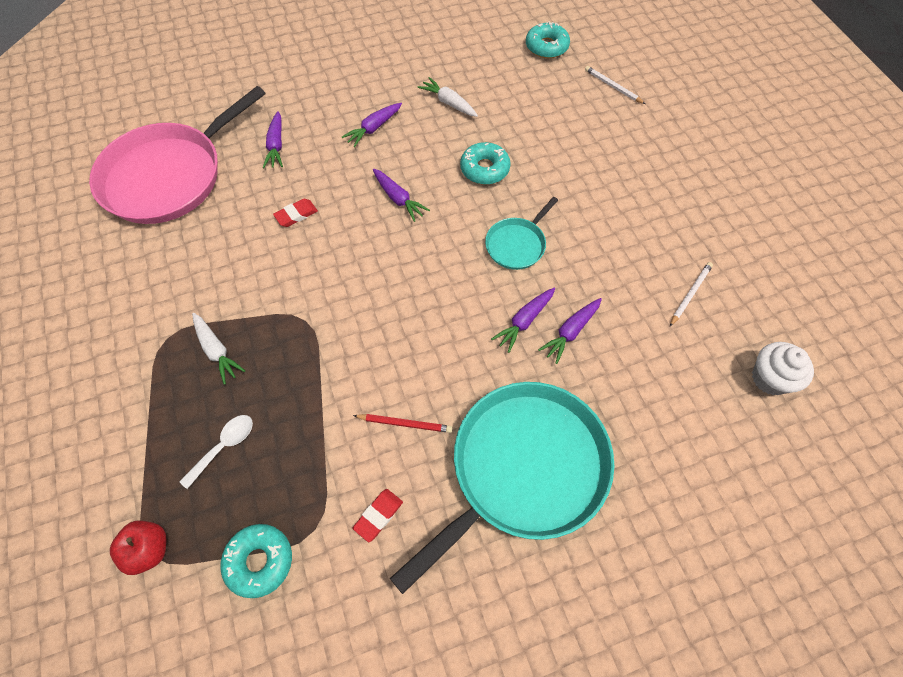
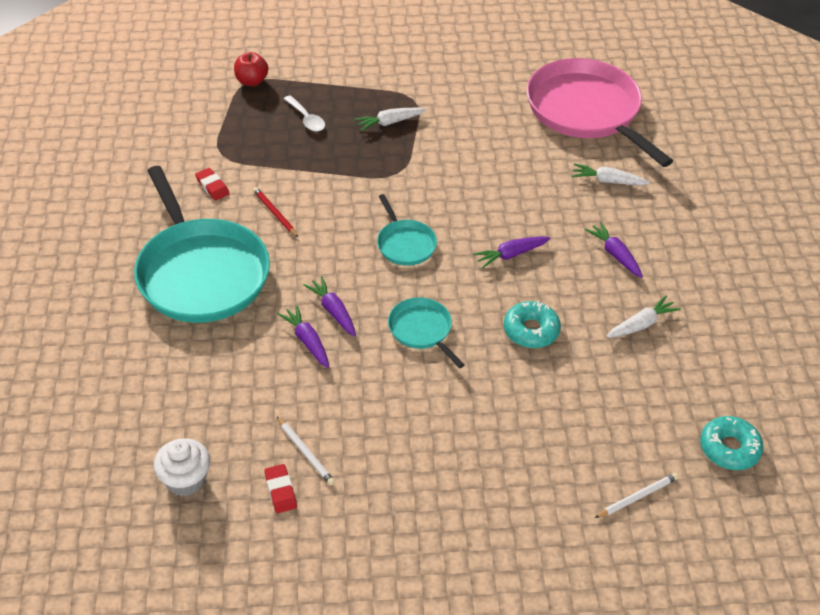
camera: 105 degrees right, 15 degrees down
(259, 561) = (215, 127): turquoise donut -> none
(276, 145) = (608, 181): purple carrot -> white carrot
(296, 215) = (514, 183): red eraser -> red eraser (280, 490)
(404, 424) = (275, 213): red pencil -> red pencil turned 120 degrees clockwise
(411, 285) = (405, 244): none -> turquoise pan

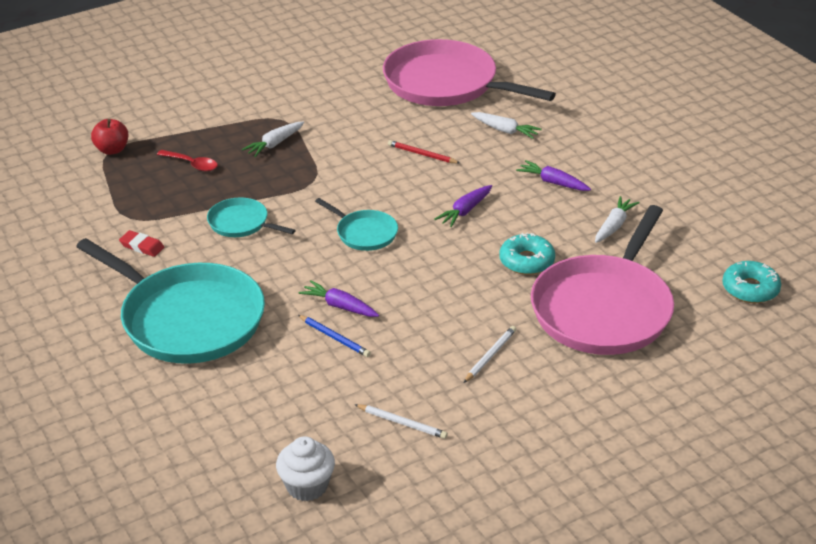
camera: 25 degrees left, 10 degrees down
(275, 213) = (222, 248): red pencil -> red pencil (422, 154)
(280, 490) = (402, 460): red eraser -> none
(306, 119) = (192, 164): white spoon -> red spoon
(307, 341) = (334, 337): purple carrot -> blue pencil
(422, 330) = (432, 293): turquoise pan -> turquoise pan (241, 223)
(568, 411) = (604, 309): none -> pink pan
(608, 181) = (505, 130): white carrot -> white carrot turned 135 degrees counterclockwise
(637, 497) = (706, 349): white pencil -> white pencil (490, 356)

